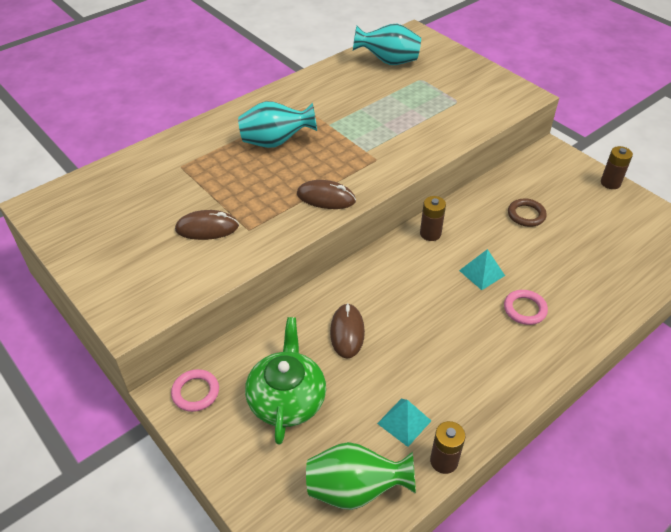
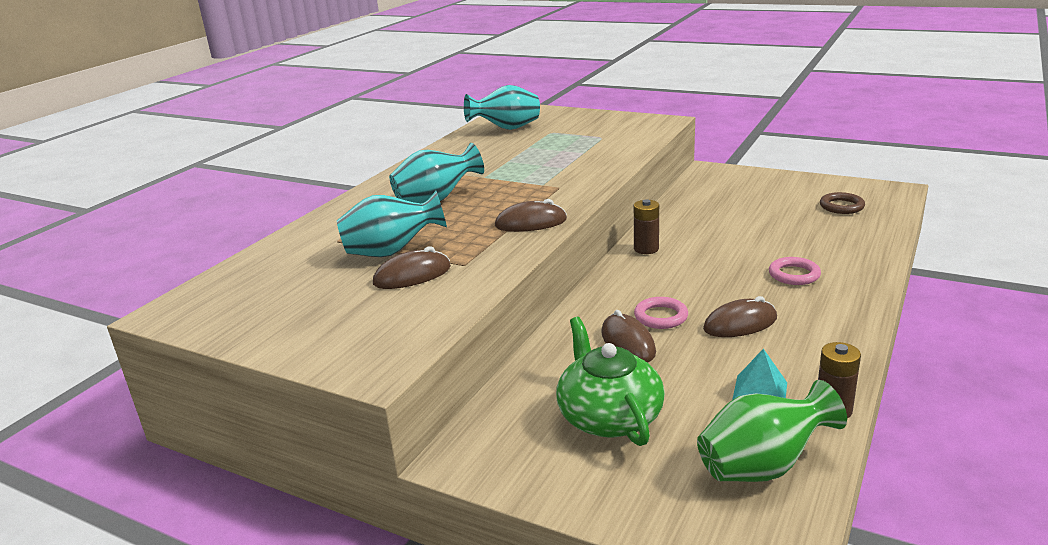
camera: 20 degrees left, 20 degrees down
(195, 392) = (489, 447): pink ring -> pink ring (661, 316)
(209, 195) = (392, 252): none -> turquoise vase
(442, 346) = (740, 324): none -> brown mouse
(482, 273) = (725, 261): turquoise pyramid -> none
(526, 215) = (727, 213): brown ring -> brown ring (841, 206)
(610, 183) = (782, 176): brown battery -> none

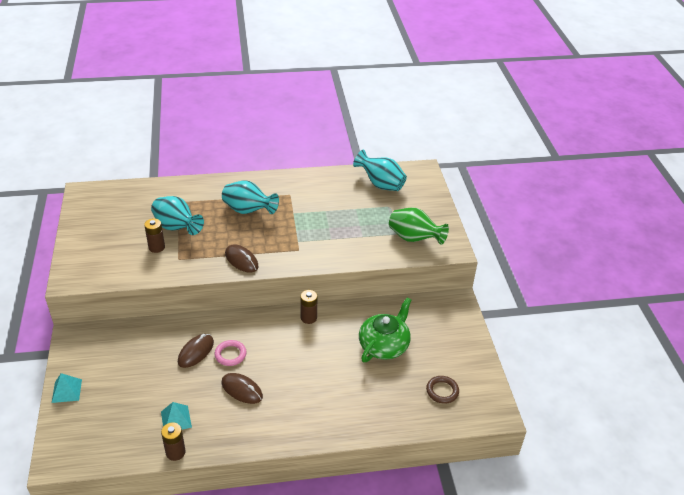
camera: 50 degrees right, 15 degrees up
(412, 275) = (156, 247): brown mouse -> brown battery
(596, 498) = (67, 391): none -> turquoise pyramid
(609, 417) = (127, 371): green teapot -> green teapot (384, 345)
(762, 467) = (114, 438): green vase -> green vase (414, 238)
(794, 275) = (317, 395): pink ring -> none

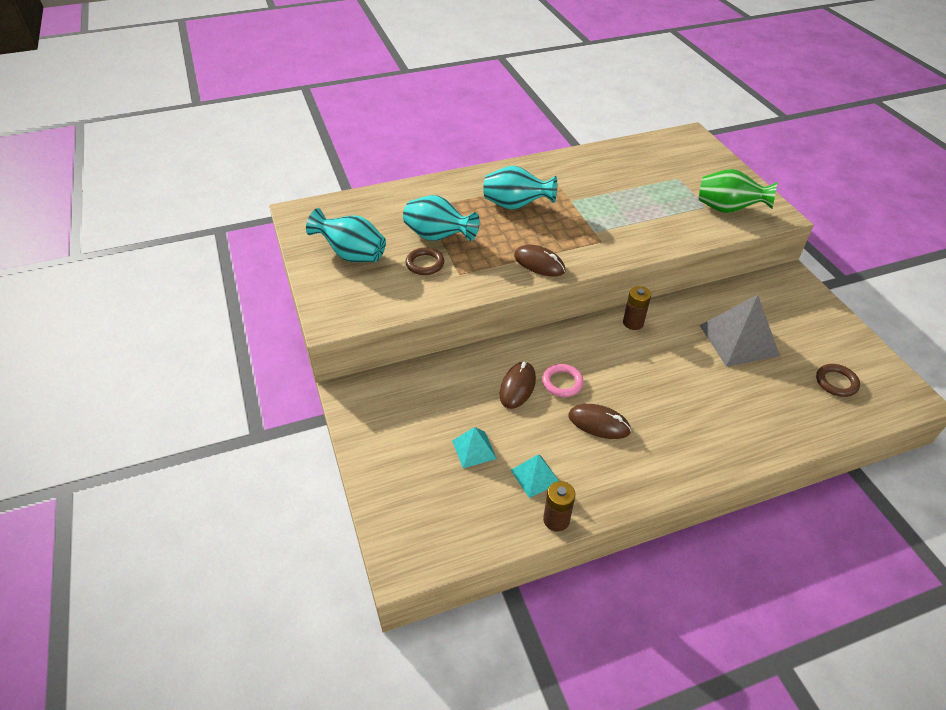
camera: 10 degrees left, 5 degrees up
(67, 391) = (374, 465): turquoise pyramid -> turquoise pyramid (474, 449)
(156, 247) = (425, 264): brown battery -> brown ring
(380, 184) = (653, 156): turquoise vase -> turquoise vase (352, 255)
(384, 345) = (739, 340): green teapot -> grey pyramid

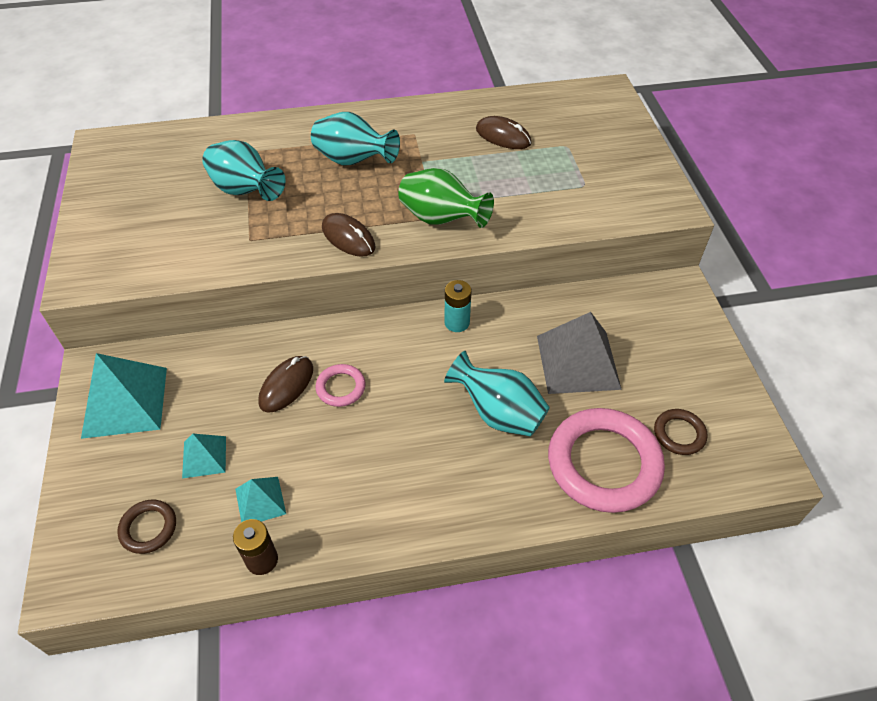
camera: 10 degrees right, 5 degrees up
(352, 255) = (138, 202): turquoise vase -> turquoise vase (498, 413)
(388, 416) = (125, 402): none -> turquoise pyramid
(425, 264) = (215, 223): brown ring -> brown ring (148, 528)
(599, 423) = (362, 445): brown mouse -> brown mouse (503, 136)
(633, 323) = (457, 322): brown battery -> turquoise battery
(727, 209) = (611, 193): green vase -> green vase (441, 219)
(790, 411) = (604, 463): none -> pink ring

